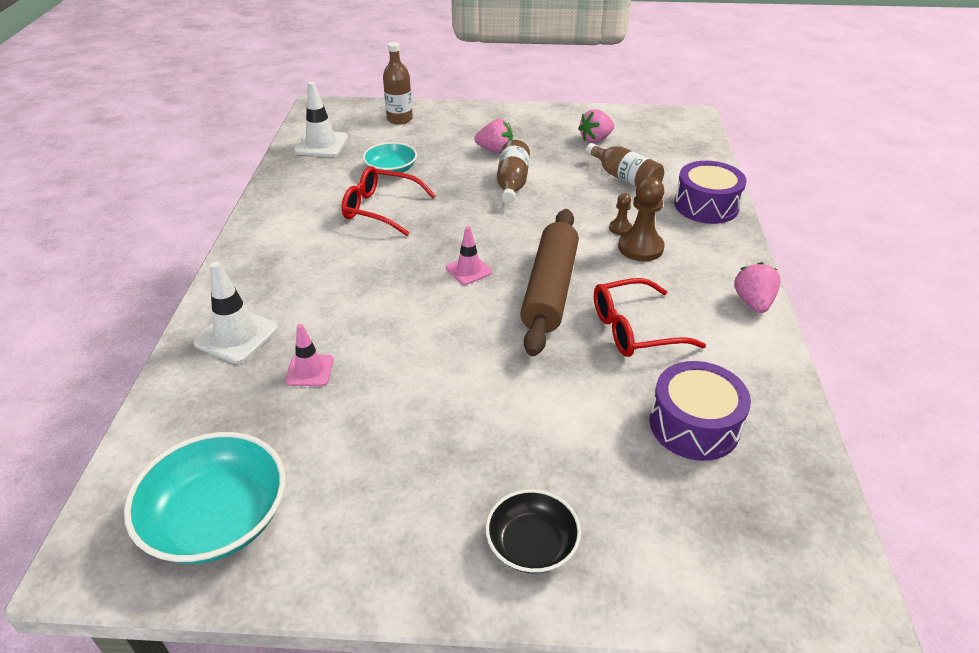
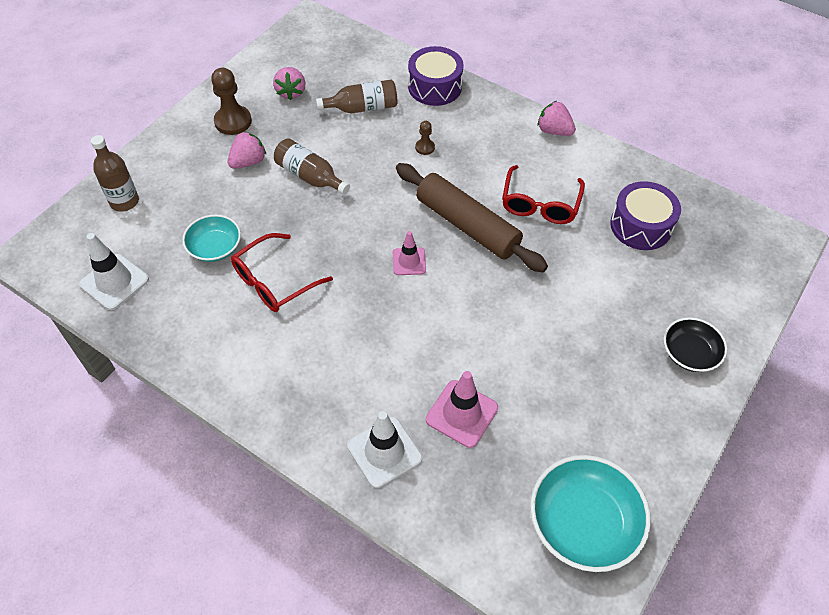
camera: 60 degrees left, 15 degrees up
(310, 370) = (462, 413): pink traffic cone -> pink traffic cone, size x1.57
(640, 247) = (456, 150): brown pawn -> brown pawn (233, 121)

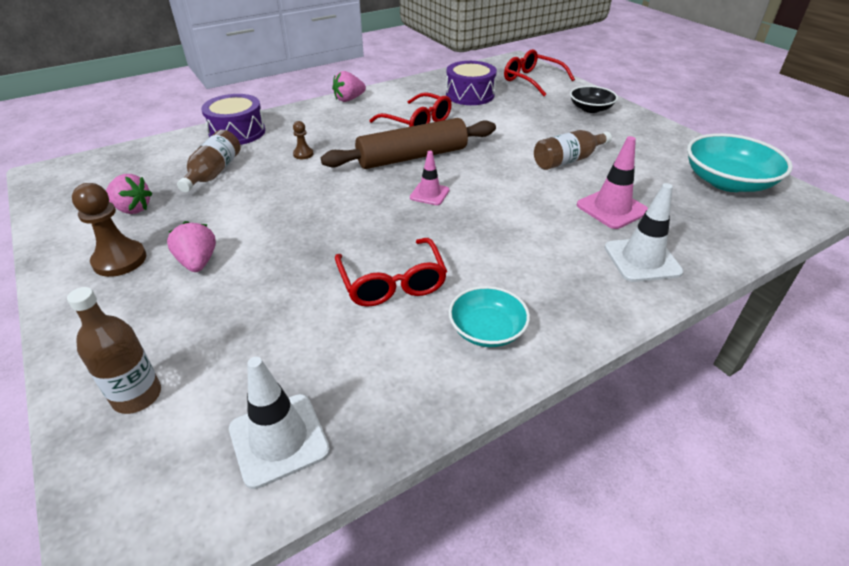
camera: 65 degrees left, 15 degrees down
(215, 247) = (304, 319): turquoise bowl -> turquoise bowl (487, 330)
(310, 176) = (268, 225): brown bottle -> brown bottle (568, 160)
(731, 273) = (532, 80): none -> red glasses

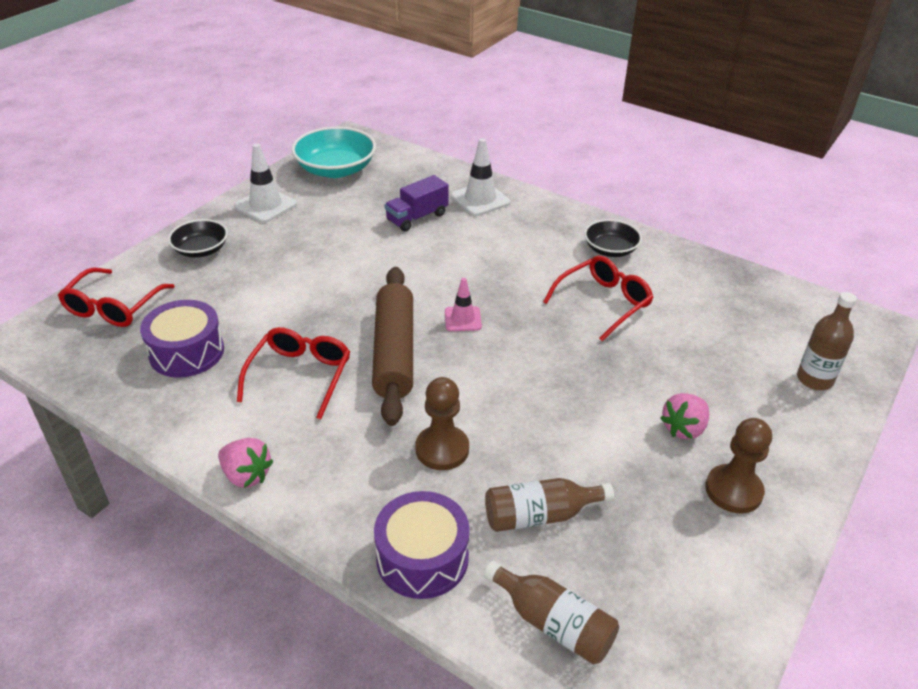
camera: 115 degrees left, 0 degrees up
(132, 209) = (663, 545): pink strawberry -> none
(279, 439) = (768, 303): white traffic cone -> white traffic cone (265, 205)
(303, 154) = (442, 449): brown pawn -> brown pawn, size x1.92
(412, 157) = (394, 353): brown rolling pin -> brown rolling pin turned 45 degrees clockwise
(487, 330) = (610, 249): turquoise bowl -> black bowl
(568, 160) = (342, 249): brown bottle -> brown bottle (553, 623)
(612, 208) = (417, 217): pink traffic cone -> purple truck

